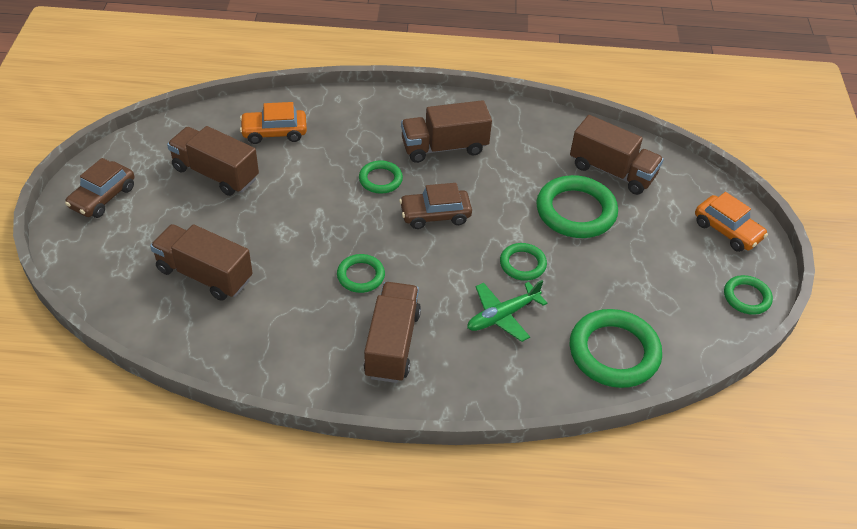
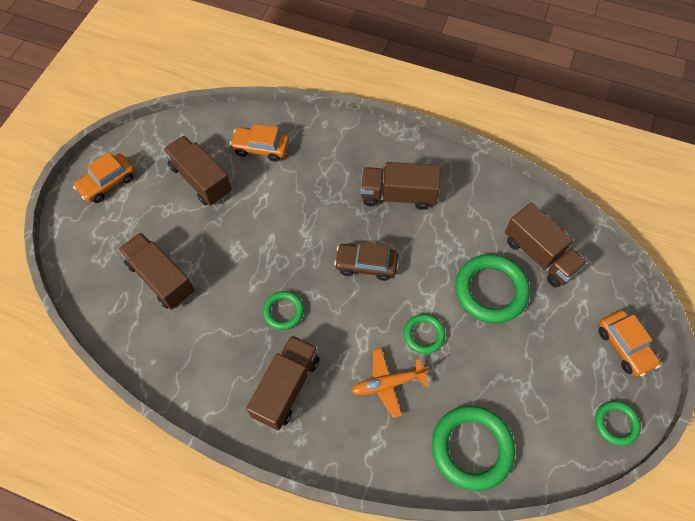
camera: 20 degrees right, 15 degrees up
(103, 197) = (107, 183): brown car -> orange car
(380, 179) = (332, 217): green ring -> none
(503, 315) = (388, 383): green plane -> orange plane

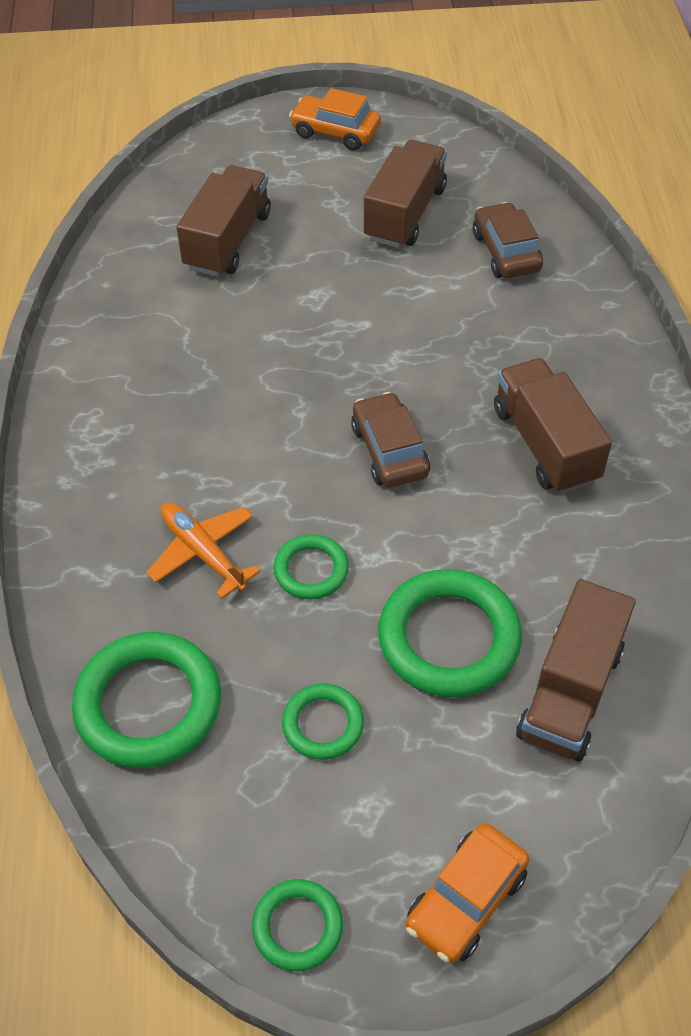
camera: 65 degrees right, 10 degrees down
(261, 148) = (506, 252): orange car -> brown car
(283, 311) = (252, 385): green ring -> green ring (323, 724)
(286, 387) = (137, 434): brown truck -> none

